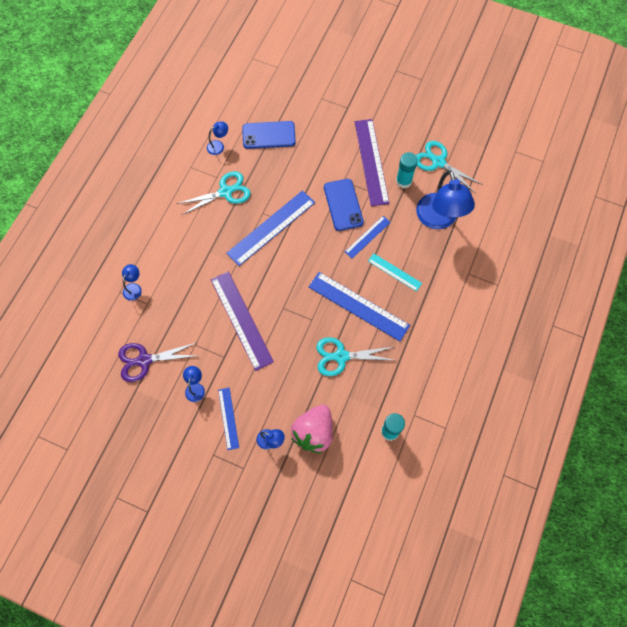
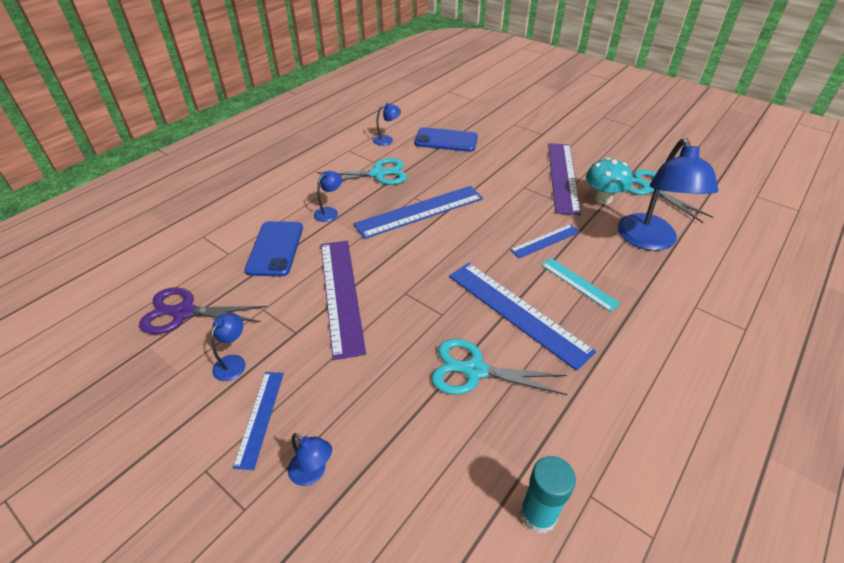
camera: 15 degrees right, 25 degrees down
(134, 288) = (222, 236): blue lamp -> blue lamp (329, 212)
(314, 432) = (394, 478): pink strawberry -> none
(343, 205) = (519, 206): blue phone -> blue phone (275, 248)
(403, 181) = (602, 198): turquoise glue stick -> turquoise mushroom

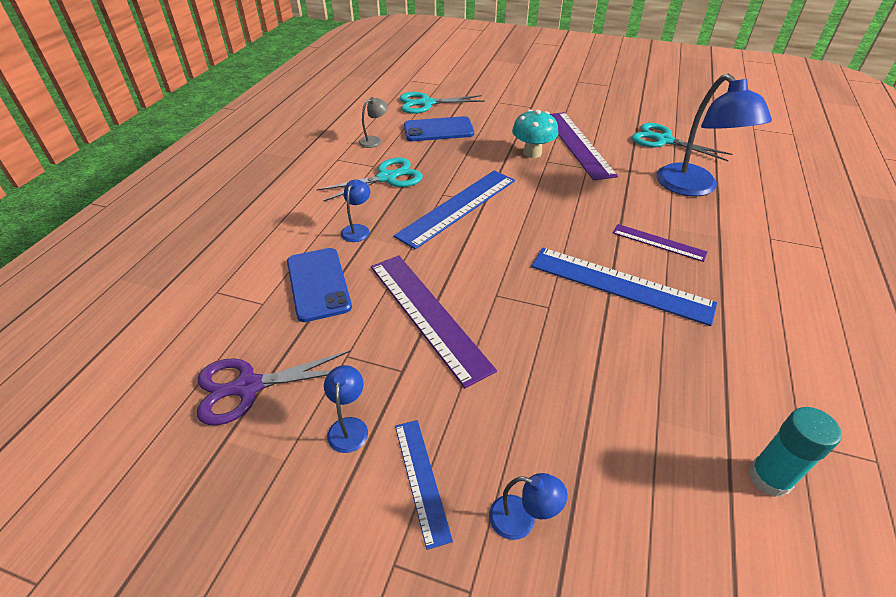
camera: 20 degrees left, 0 degrees up
(387, 140) = (374, 140): blue lamp -> grey lamp
(474, 370) = (618, 355): turquoise scissors -> turquoise scissors (426, 103)
(545, 241) = (601, 209): blue ruler -> none
(579, 284) = (658, 242): turquoise ruler -> purple ruler
(602, 198) = (627, 157): turquoise mushroom -> turquoise mushroom (532, 153)

